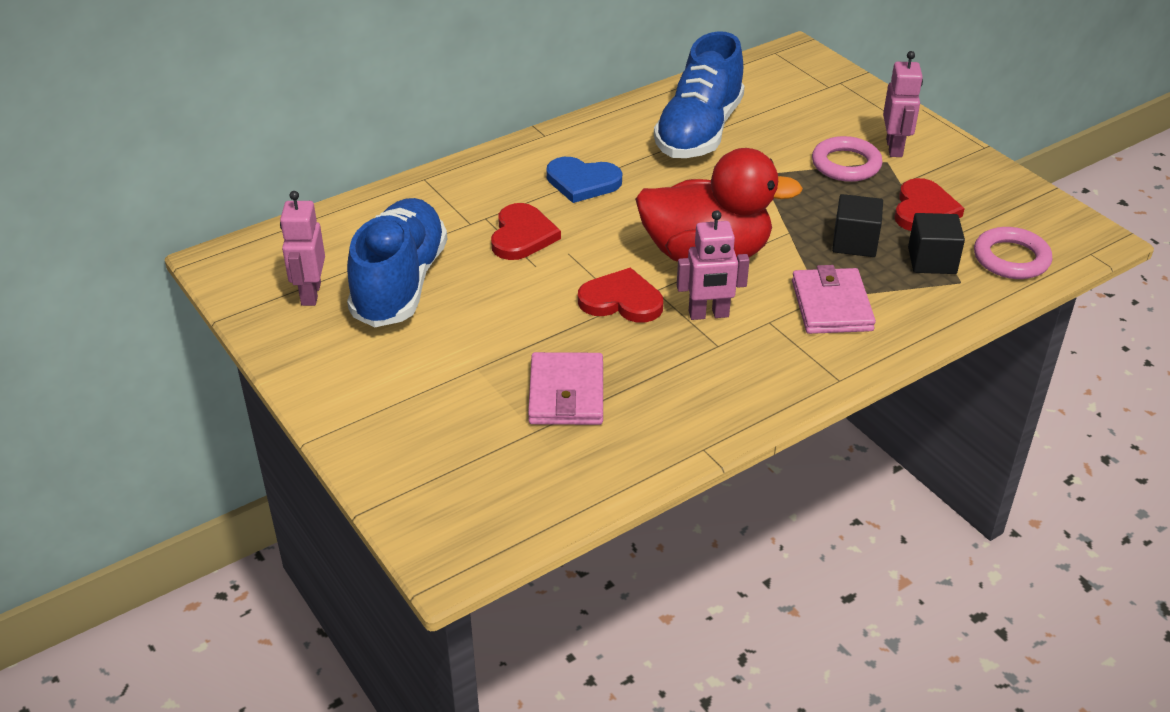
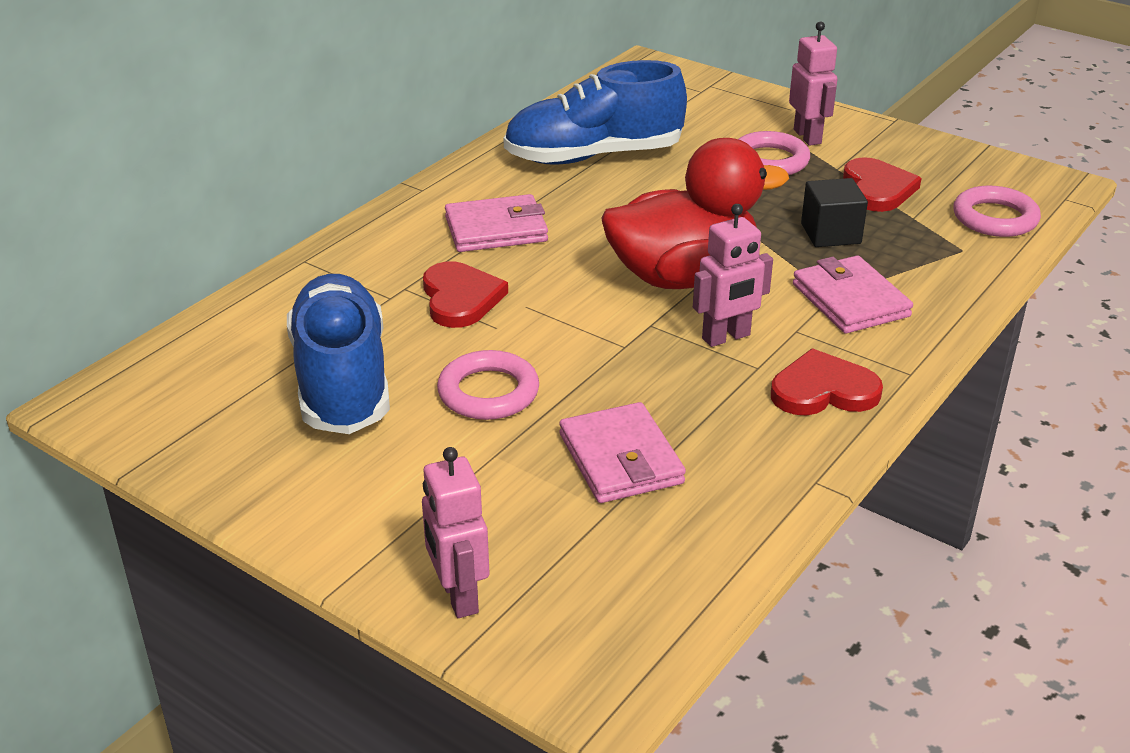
camera: 20 degrees left, 5 degrees down
(310, 294) = (232, 417): pink robot -> pink robot (458, 596)
(500, 317) = (488, 392): none -> pink ring
(582, 182) = (496, 229): blue heart -> pink wallet
(621, 300) = (619, 343): red heart -> red heart (823, 390)
(699, 131) = (594, 156): blue shoe -> blue shoe turned 75 degrees clockwise
(932, 260) = (920, 235): black cube -> none

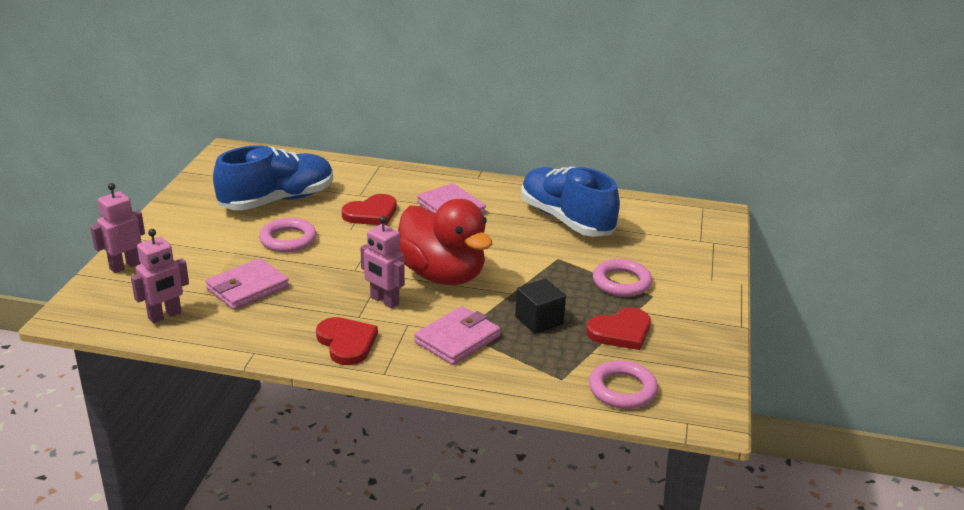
camera: 65 degrees right, 5 degrees down
(808, 137) = (674, 292): pink robot -> pink robot (165, 316)

